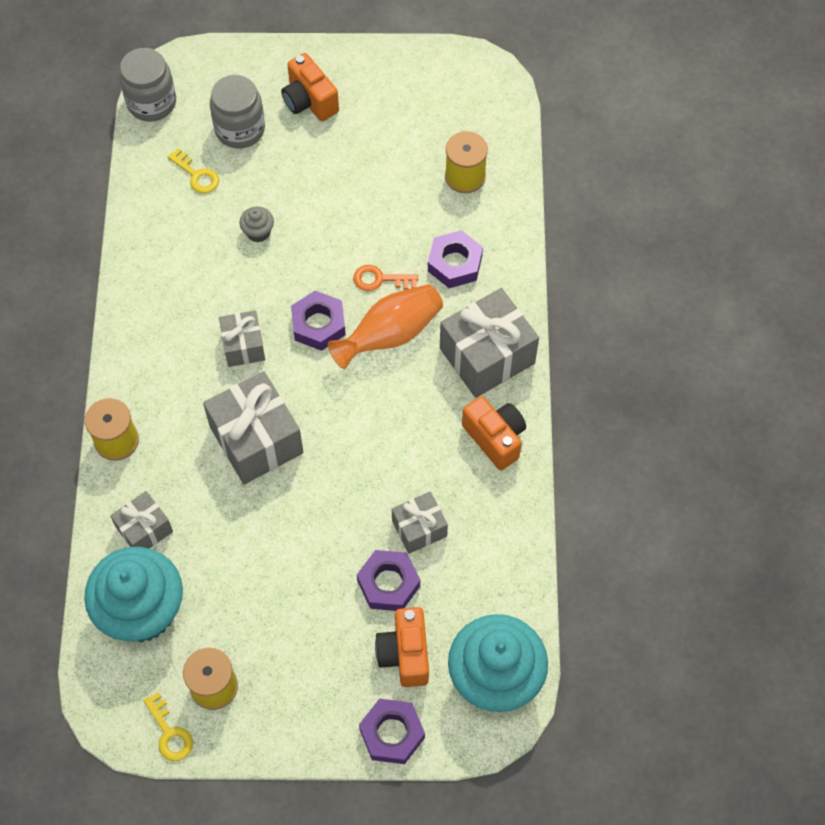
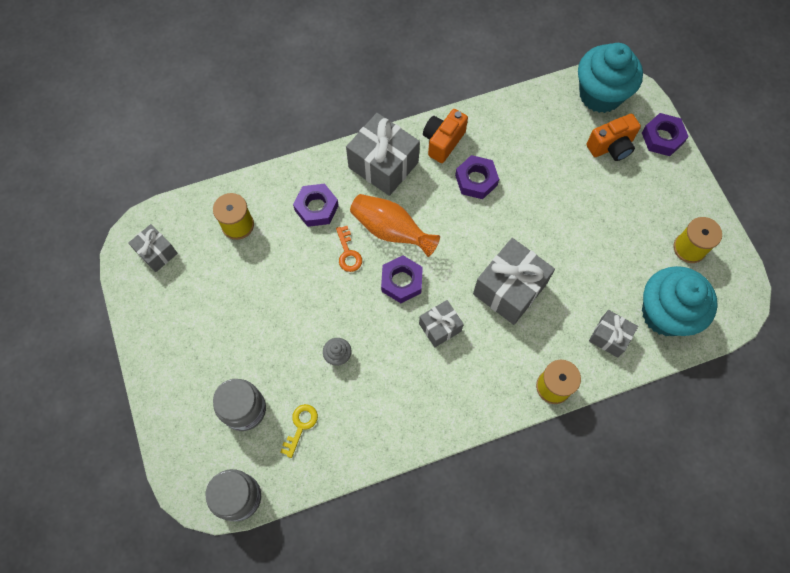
camera: 110 degrees left, 5 degrees up
(170, 733) = (732, 262): yellow key -> none
(309, 101) = (200, 364): orange camera -> none
(388, 583) = (571, 171): purple nut -> purple nut (476, 180)
(419, 528) = (526, 165): grey gift -> grey gift (157, 253)

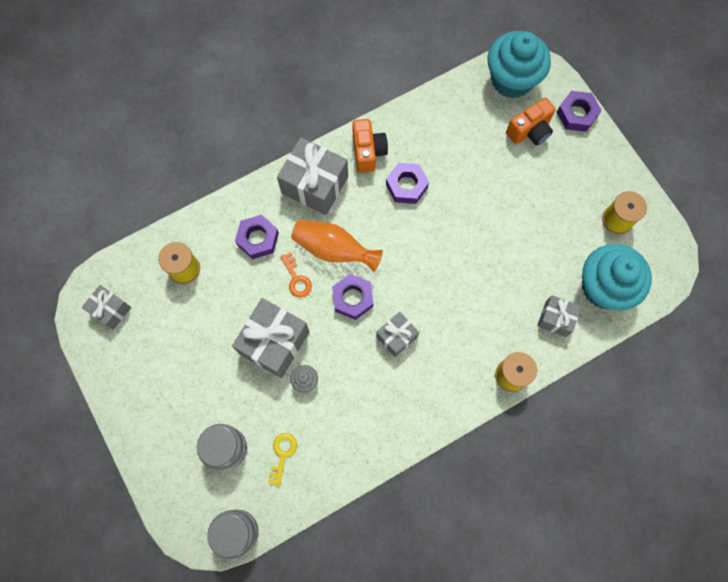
camera: 10 degrees left, 5 degrees up
(443, 141) = (368, 152): orange camera -> orange camera turned 150 degrees clockwise
(509, 289) = (456, 288): grey gift -> grey gift (274, 342)

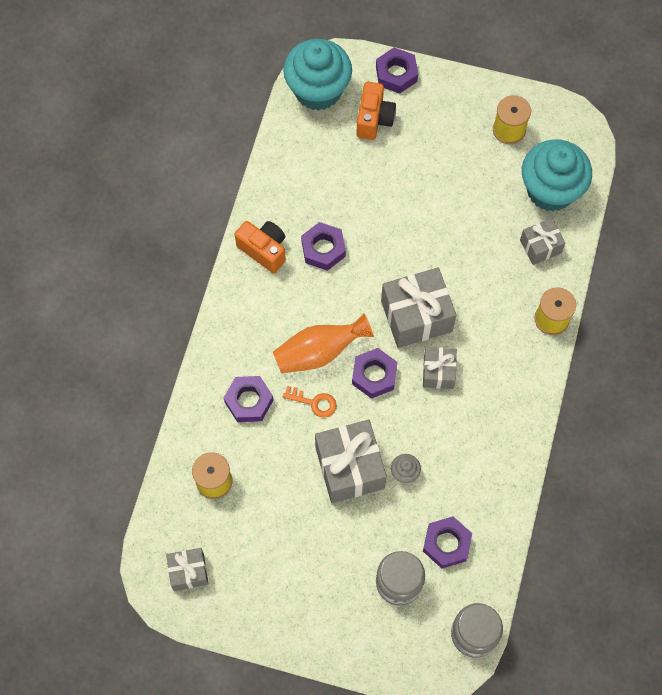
camera: 45 degrees left, 5 degrees down
(282, 454) = (446, 544): yellow key -> purple nut
(314, 185) = (249, 316): grey gift -> grey gift (416, 316)

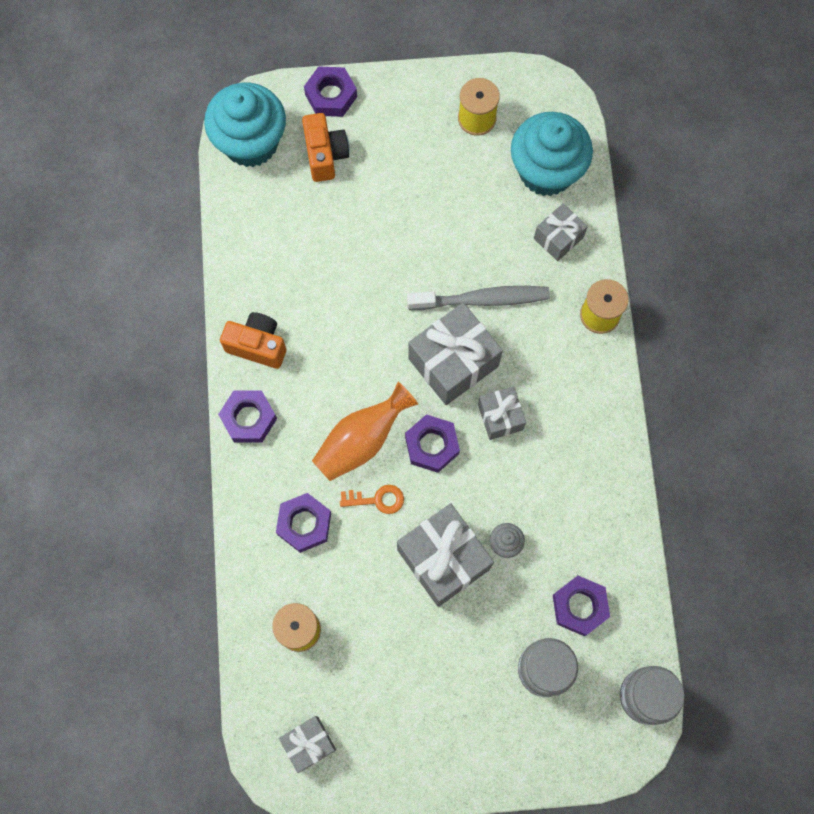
camera: 20 degrees left, 5 degrees up
(323, 249) = (323, 321): purple nut -> purple nut (249, 418)
(459, 275) = (482, 299): none -> grey toothbrush

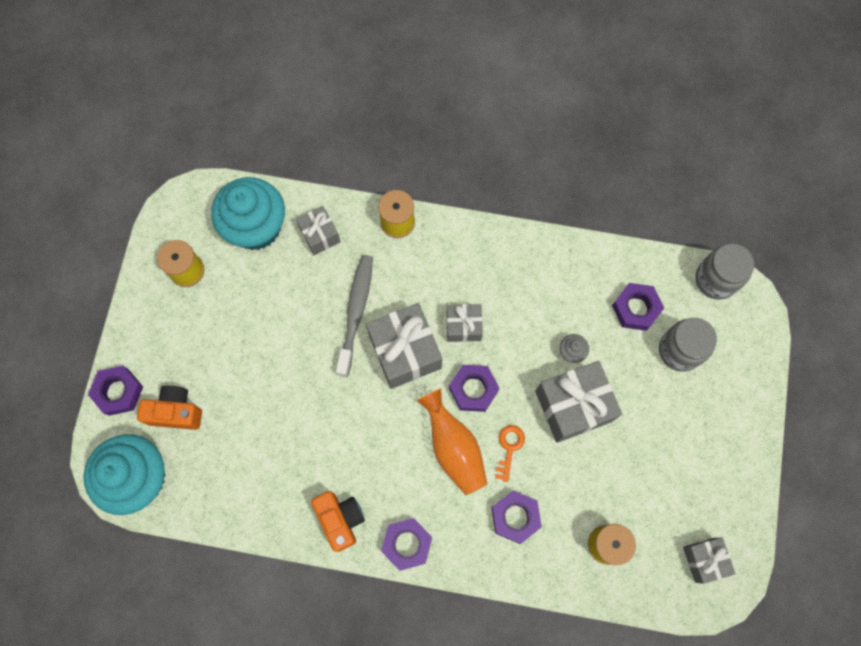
camera: 75 degrees left, 0 degrees up
(257, 345) = (340, 519): orange camera -> orange camera turned 120 degrees clockwise

